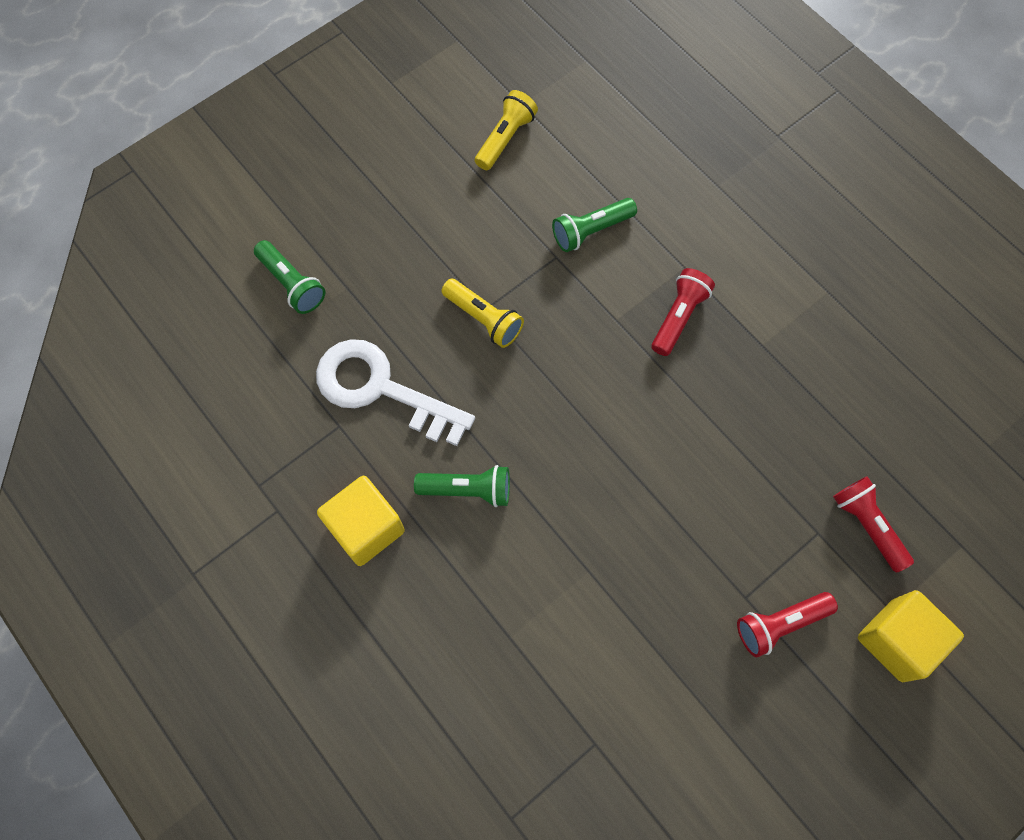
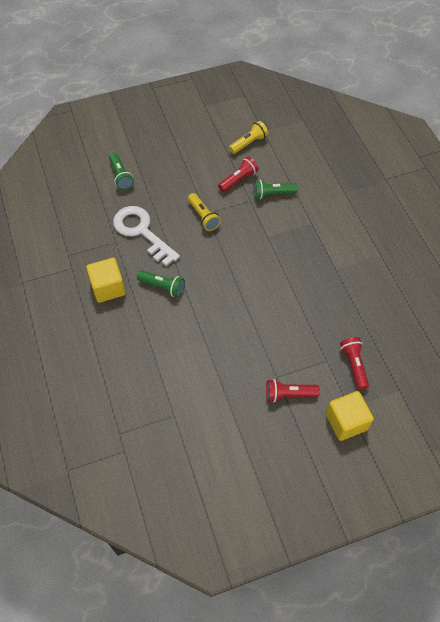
camera: 20 degrees right, 10 degrees down
(678, 317) = (299, 244): red flashlight -> red flashlight (238, 180)

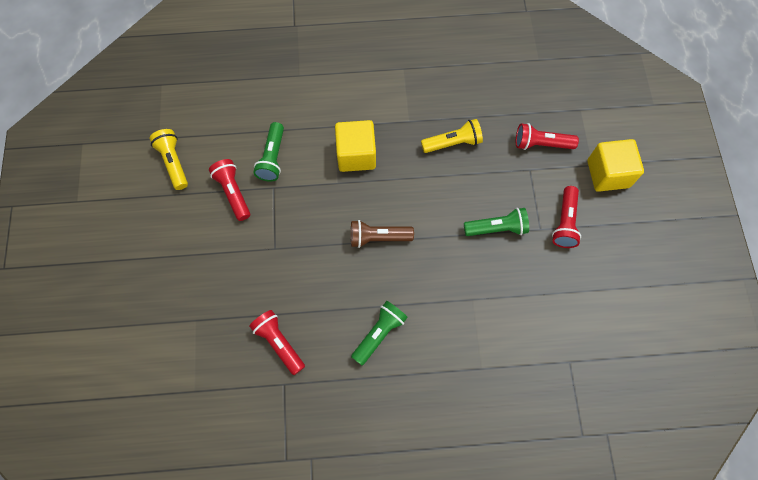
camera: 75 degrees left, 10 degrees up
(108, 288) = (360, 409): yellow cube -> yellow cube (356, 155)
(121, 176) = (165, 353): green flashlight -> green flashlight (497, 228)
(141, 232) = (279, 343): white key -> red flashlight
(203, 217) = (280, 254): yellow flashlight -> yellow flashlight (453, 143)
(233, 270) = (378, 237): none -> brown flashlight

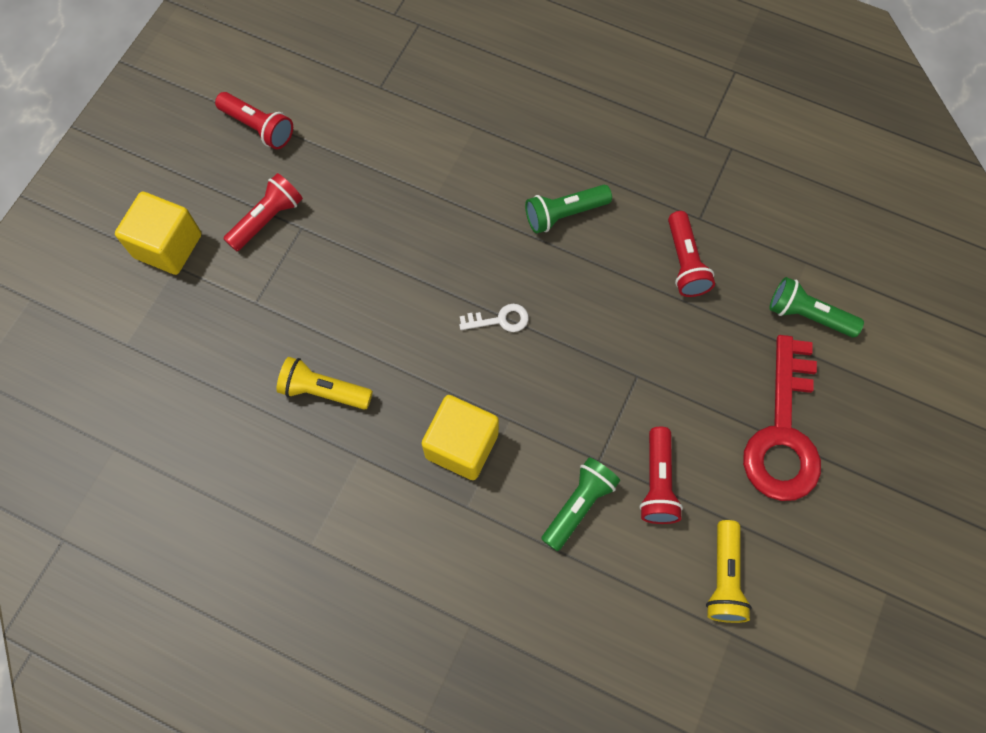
camera: 150 degrees left, 0 degrees up
(168, 260) = (783, 433): none -> red key
(378, 237) = (500, 320): brown flashlight -> white key
(497, 228) = (350, 255): green flashlight -> green flashlight (808, 315)
(541, 144) = (214, 326): red flashlight -> red flashlight (258, 127)

